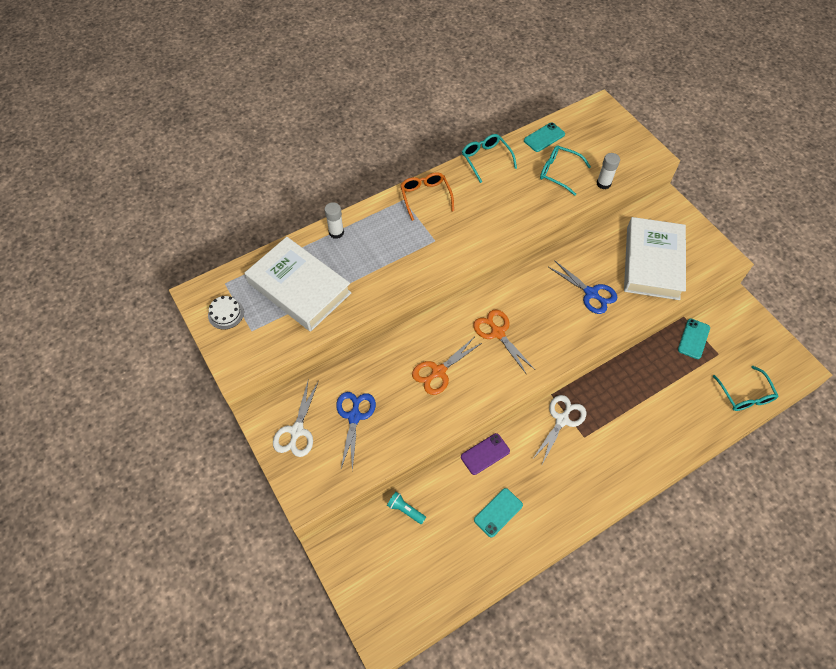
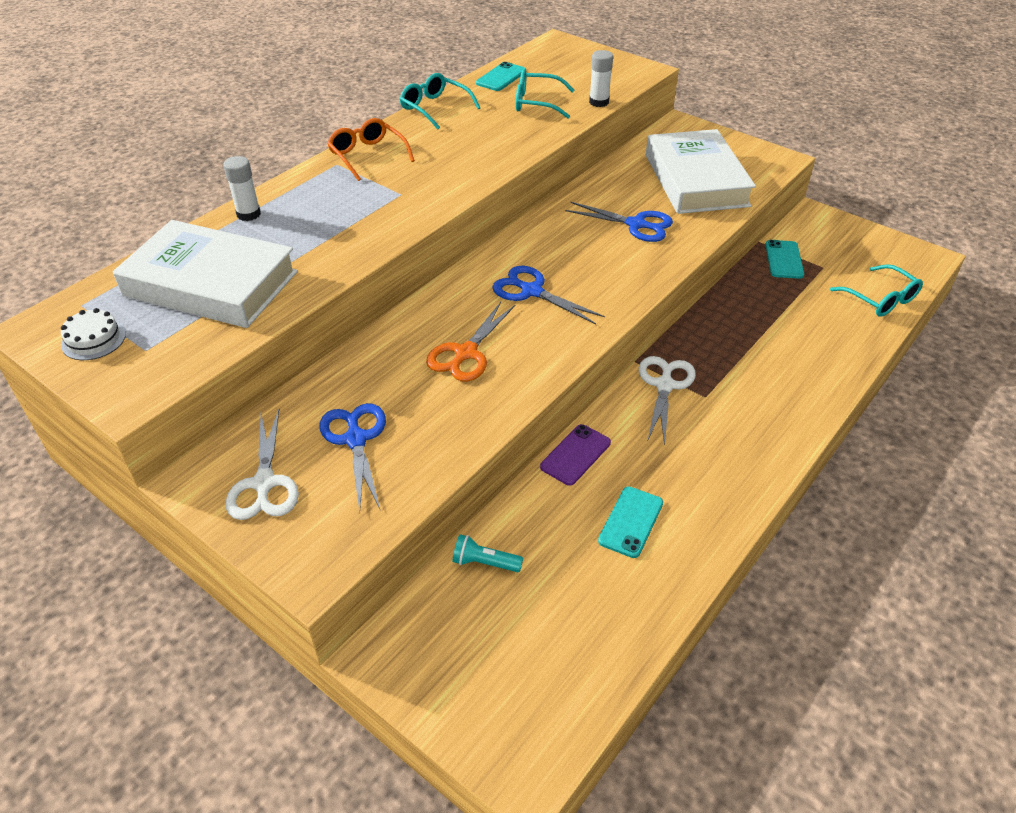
camera: 20 degrees left, 15 degrees down
(498, 333) = (532, 291): orange scissors -> blue scissors

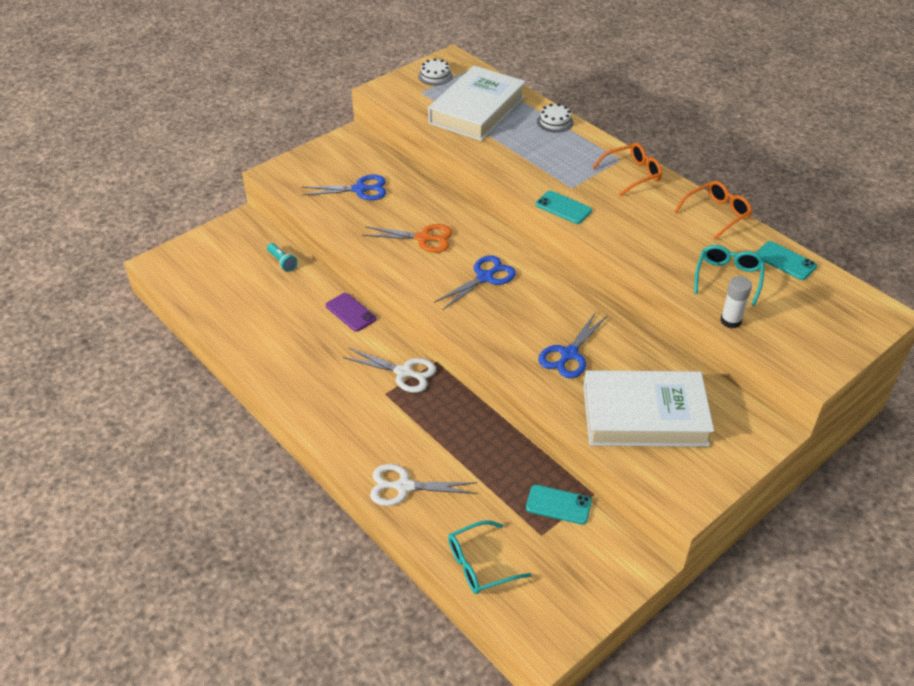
camera: 100 degrees right, 0 degrees up
(248, 214) = (555, 122): white glue stick -> white cake
(264, 483) = (339, 158): white scissors -> white scissors (404, 486)
(435, 108) = (716, 214): turquoise glasses -> orange glasses
(466, 353) = (423, 238): orange scissors -> orange scissors turned 150 degrees clockwise
(484, 562) = (282, 262): turquoise flashlight -> turquoise flashlight turned 120 degrees clockwise
(631, 522) = (285, 328): turquoise phone -> turquoise phone (563, 208)

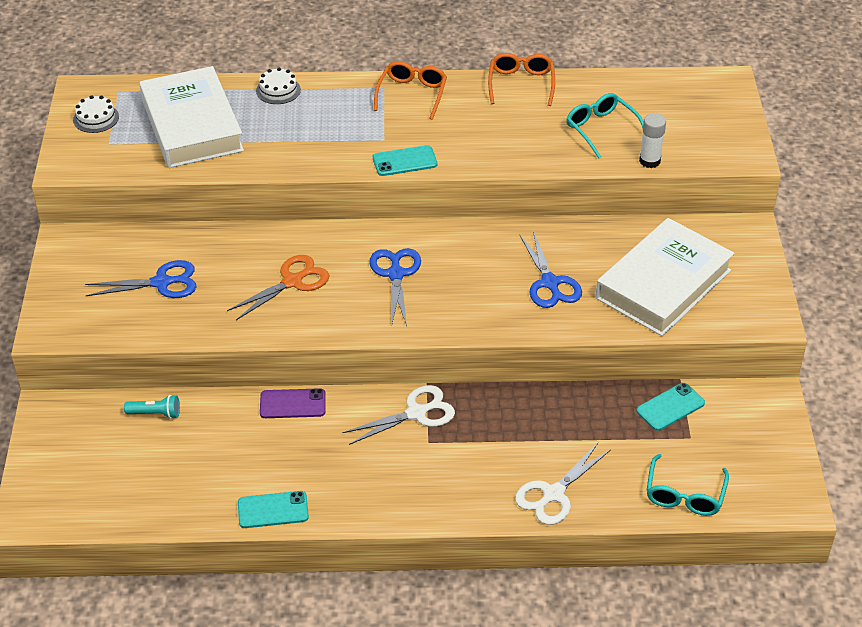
camera: 50 degrees left, 0 degrees up
(359, 189) = (161, 283): blue scissors -> blue scissors turned 45 degrees clockwise
(785, 261) = (617, 88): turquoise phone -> turquoise phone (273, 510)

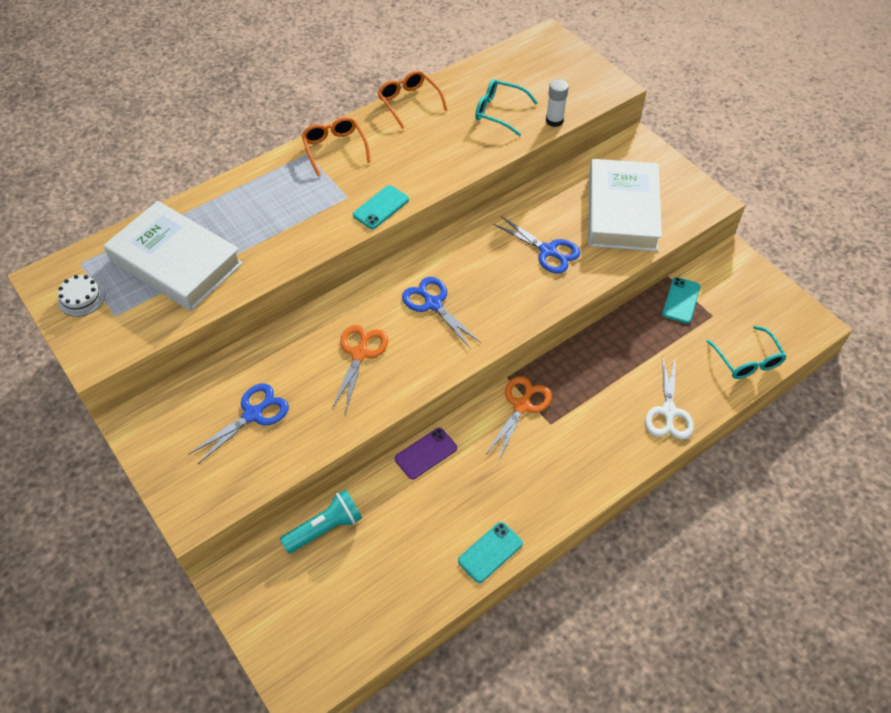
camera: 35 degrees left, 10 degrees up
(155, 414) = (325, 528): turquoise flashlight -> turquoise flashlight, size x1.57
(278, 90) = (223, 196): white cake -> none
(416, 413) = (521, 406): white scissors -> orange scissors

